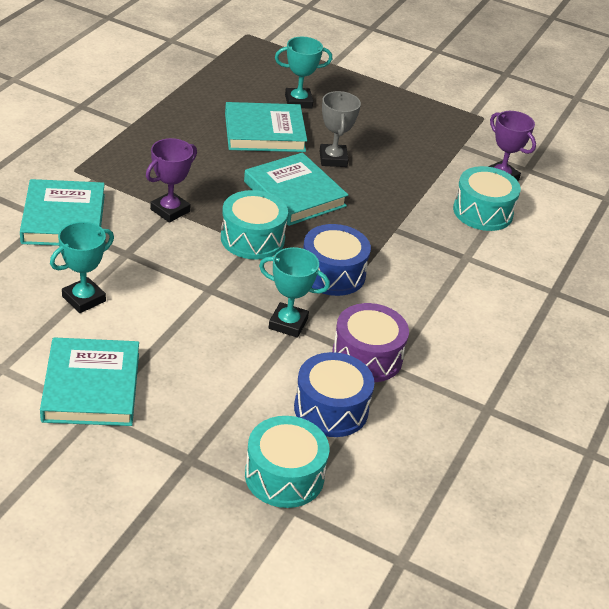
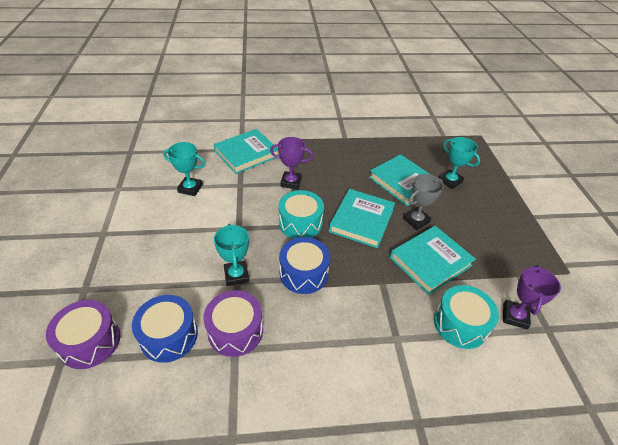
camera: 60 degrees right, 5 degrees up
(91, 387) = (122, 223): turquoise book -> turquoise book (430, 261)
(284, 476) = (90, 341): turquoise drum -> purple drum

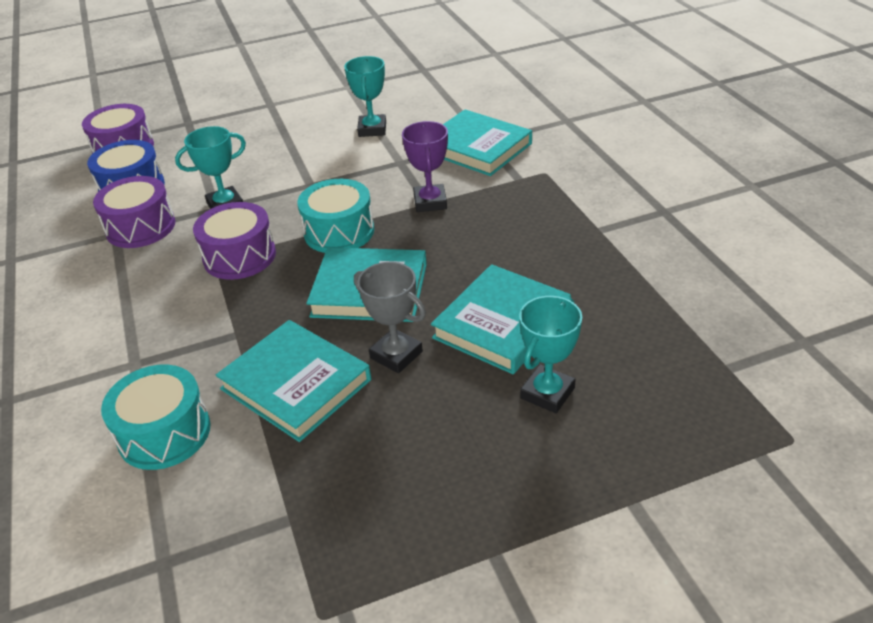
camera: 80 degrees right, 5 degrees down
(303, 273) = (239, 256): blue drum -> purple drum
(514, 316) = (187, 509): purple trophy -> none

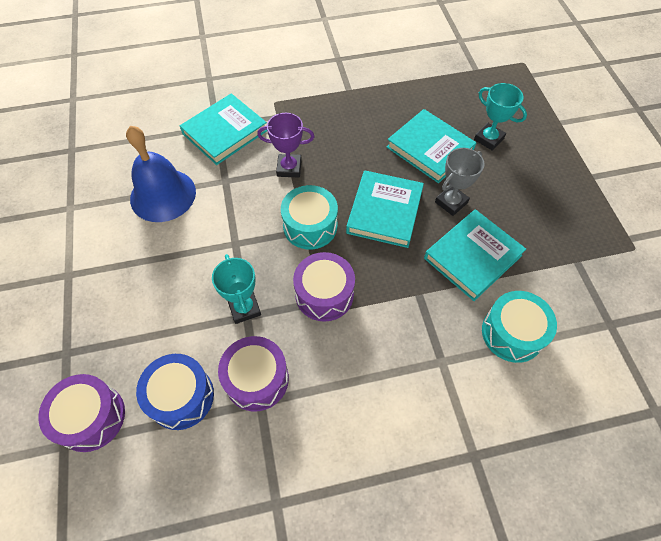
camera: 85 degrees left, 20 degrees up
(372, 129) = (163, 195): turquoise trophy -> blue bell

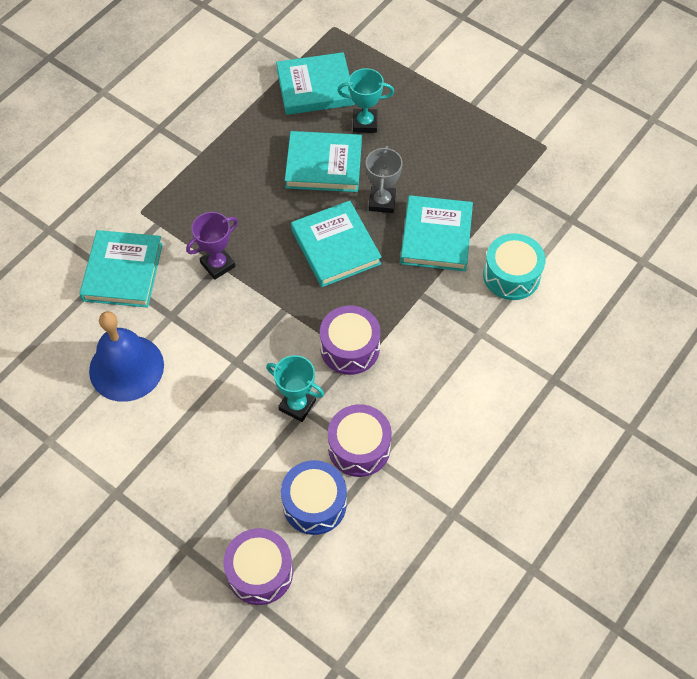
camera: 40 degrees left, 0 degrees up
(310, 226) = (285, 302): turquoise drum -> none
(472, 94) = (315, 87): none -> turquoise book

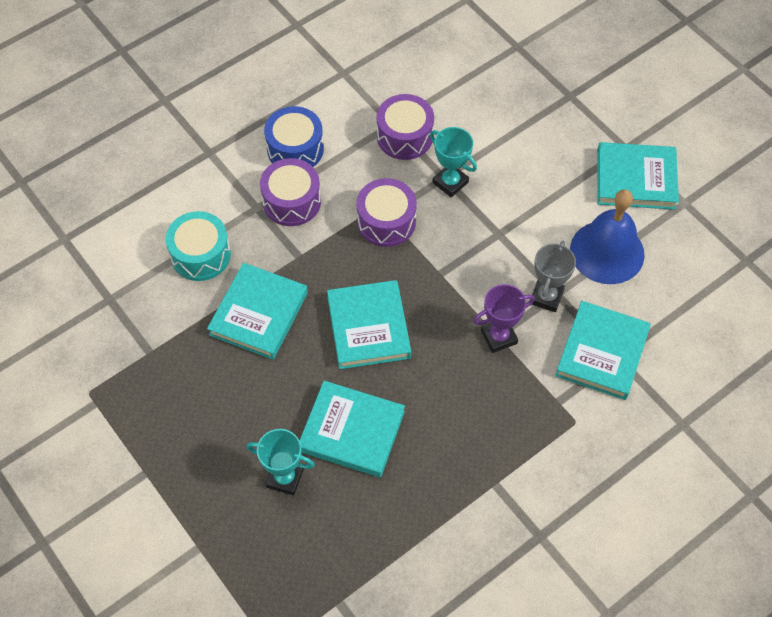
camera: 165 degrees left, 0 degrees up
(260, 572) = (512, 67): purple drum -> purple drum (292, 201)
(314, 504) = (455, 103): blue drum -> blue drum (295, 149)
(315, 87) = (329, 549): turquoise book -> turquoise book (635, 179)
(382, 202) = (301, 368): grey trophy -> grey trophy (546, 297)

